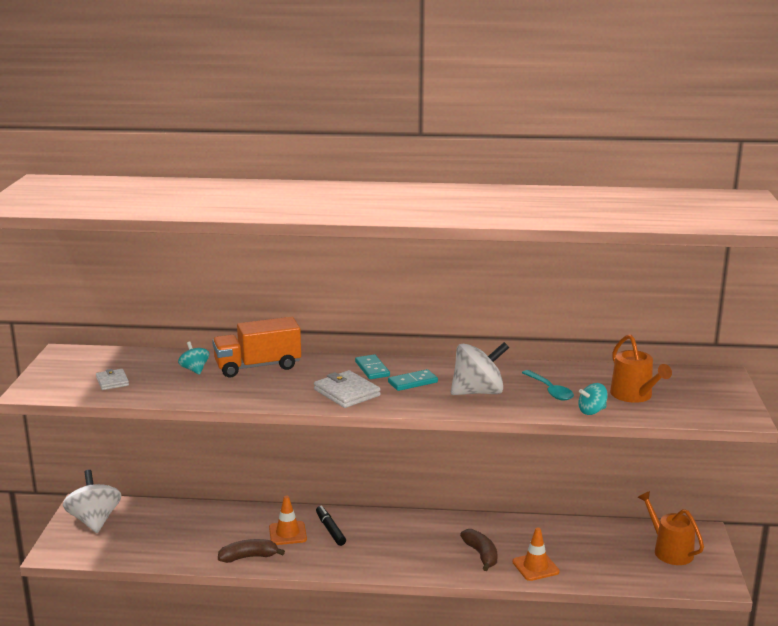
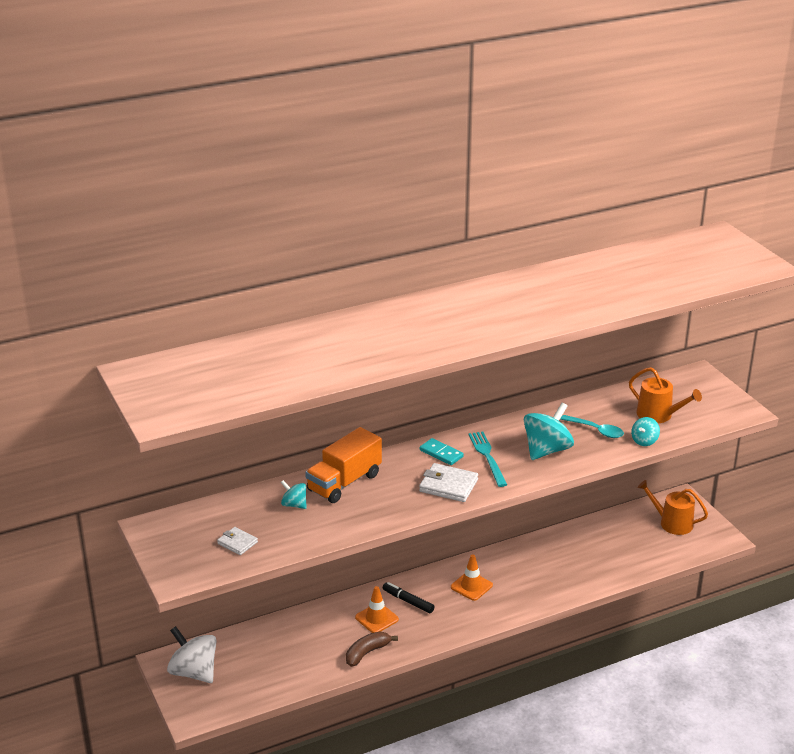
camera: 30 degrees left, 10 degrees up
(412, 382) = (487, 457): turquoise domino -> turquoise fork
(478, 392) = (546, 450): white spinning top -> turquoise spinning top
(481, 555) = (544, 579): brown banana -> none
(535, 567) = (592, 574): orange traffic cone -> orange traffic cone (471, 586)

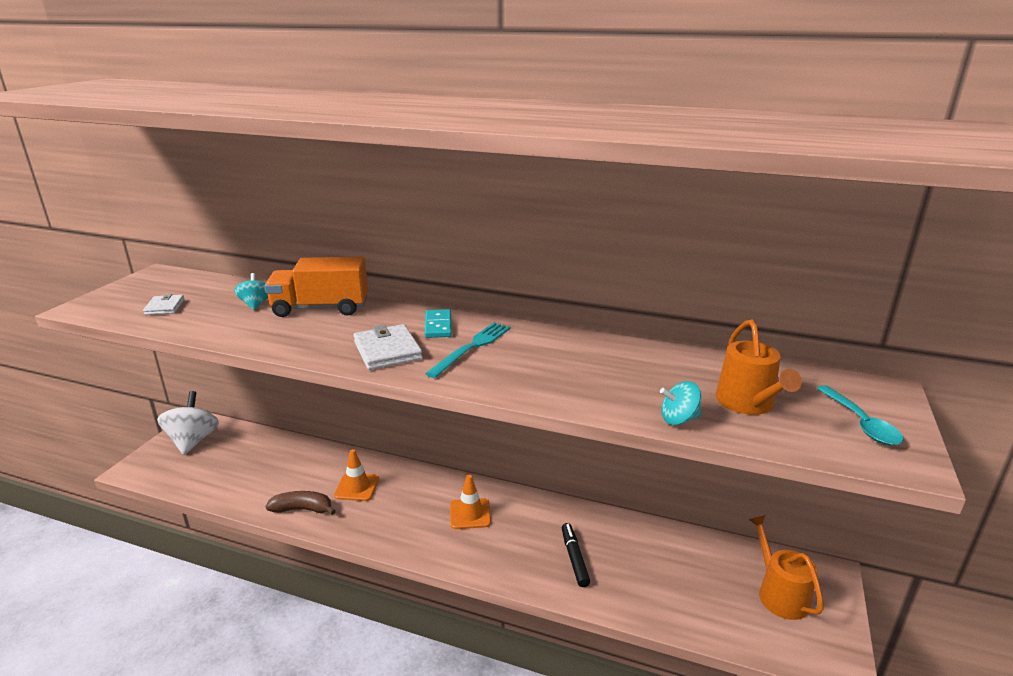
camera: 45 degrees right, 5 degrees down
(408, 601) = (401, 490): black marker -> black marker (574, 558)
(546, 450) = (542, 371): turquoise spinning top -> none
(596, 430) = (635, 381): turquoise spoon -> turquoise spoon (861, 423)

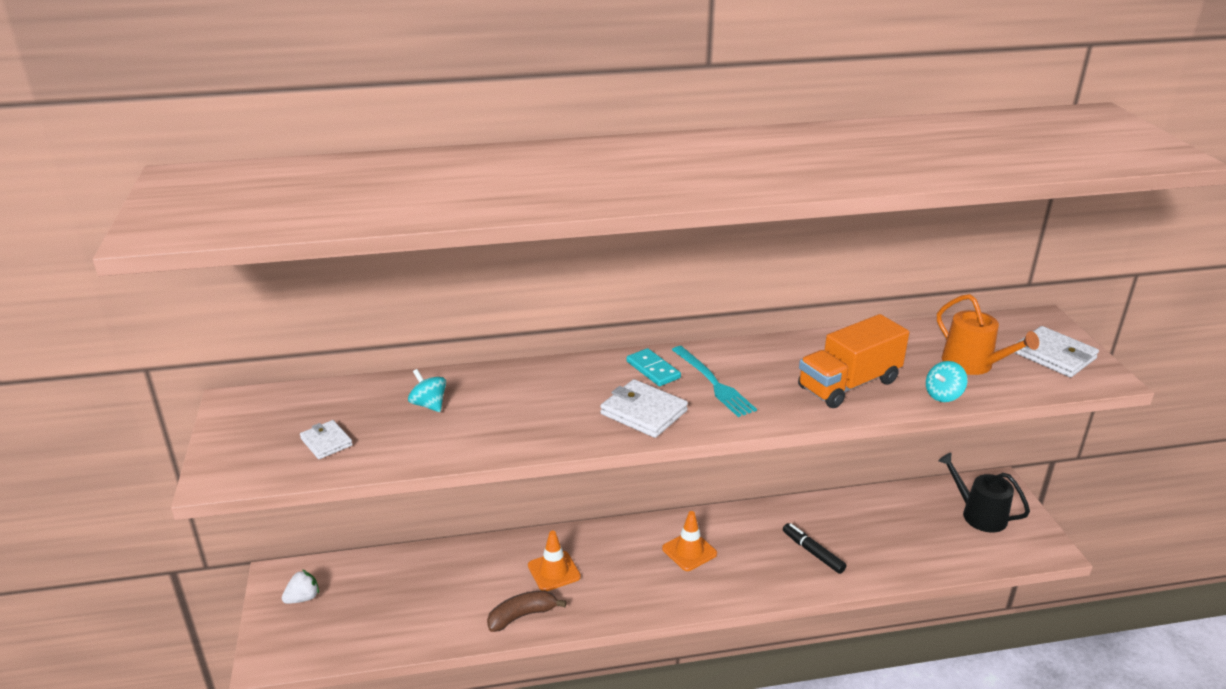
camera: 30 degrees left, 5 degrees up
(193, 441) = (303, 598): white spinning top -> white strawberry
(321, 308) = (509, 387): orange truck -> orange truck (849, 384)
(472, 347) = (713, 383): turquoise fork -> turquoise fork turned 150 degrees clockwise
(779, 594) = (979, 514): orange watering can -> black watering can
(861, 423) = (1054, 355): turquoise spoon -> white wallet

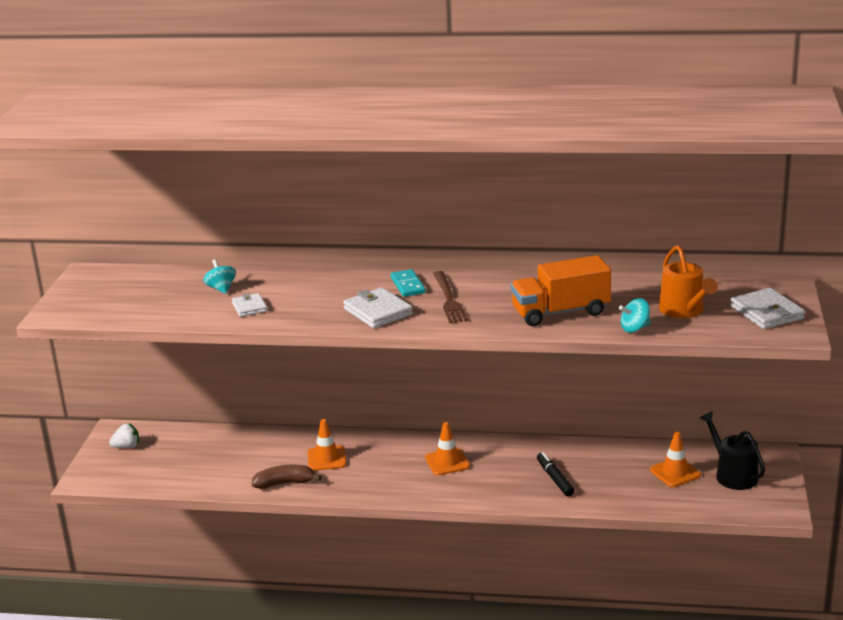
camera: 20 degrees right, 5 degrees down
(326, 442) = (136, 303): white wallet -> white wallet (249, 307)
(713, 383) = (449, 299): turquoise fork -> brown fork
(924, 522) = (675, 473): none -> orange traffic cone

